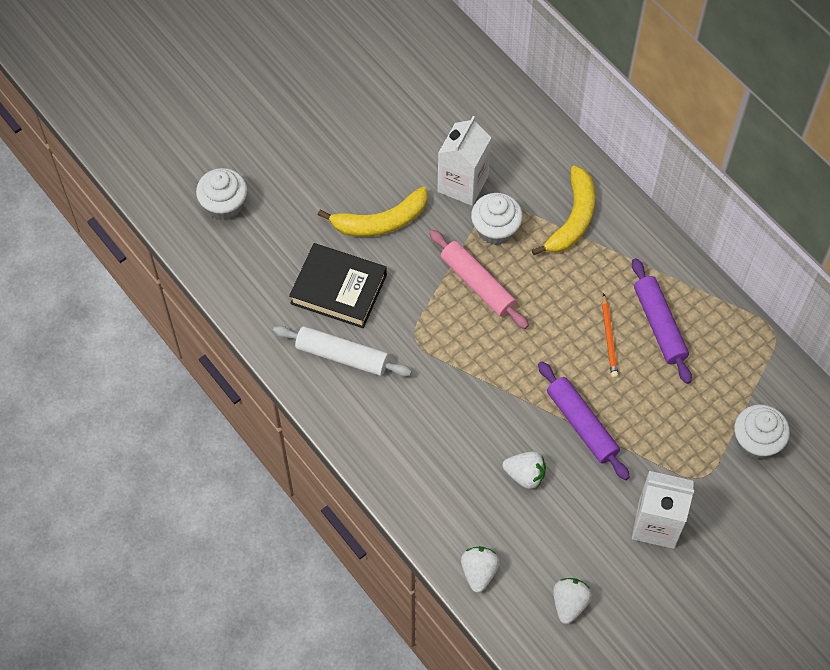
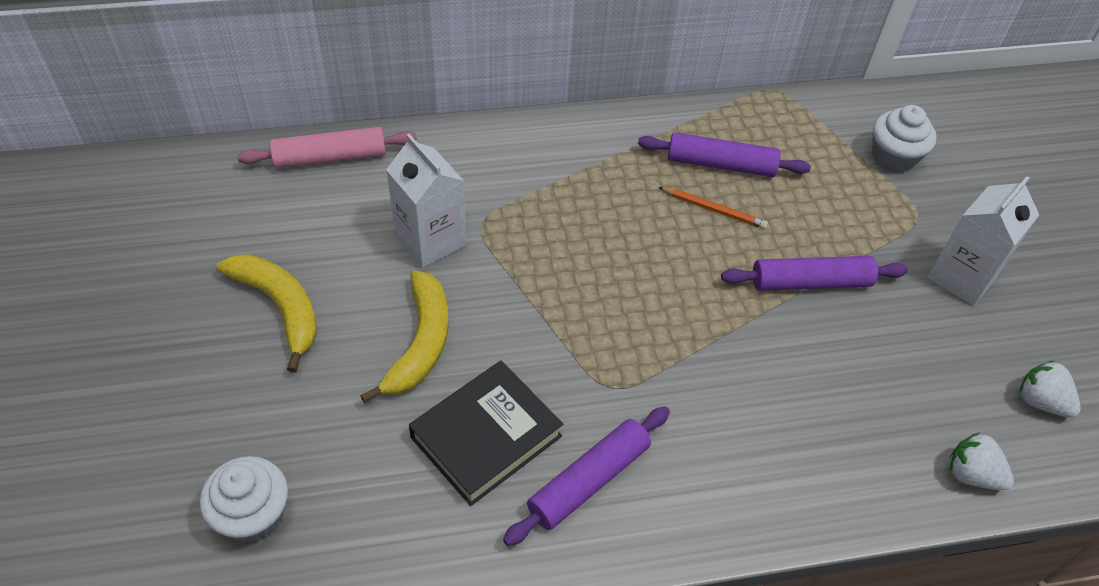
camera: 65 degrees left, 10 degrees down
(342, 356) = (588, 480): white rolling pin -> purple rolling pin
(478, 284) = (574, 289): pink rolling pin -> pink rolling pin (330, 157)
(495, 229) = (513, 240): white cupcake -> none
(525, 475) = (854, 365): white strawberry -> none
(572, 219) = (547, 170): yellow banana -> yellow banana (280, 307)

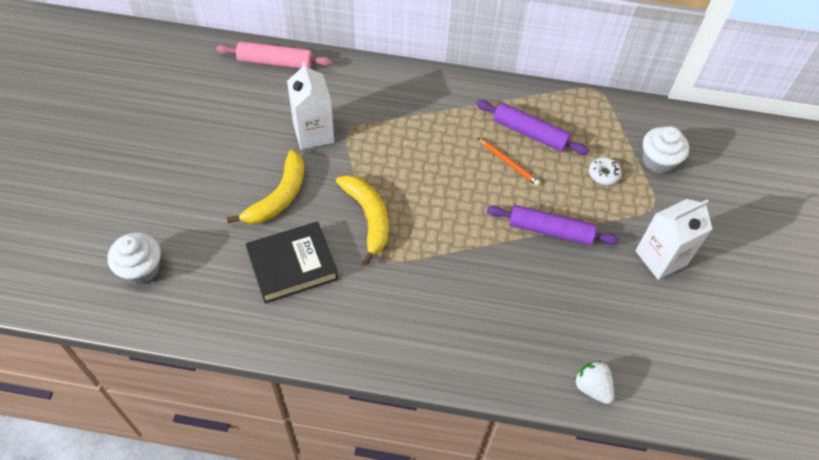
camera: 20 degrees right, 5 degrees up
(280, 307) = (205, 150): yellow banana -> yellow banana (368, 218)
(588, 480) = (341, 311): purple rolling pin -> none
(838, 192) = (603, 174): none -> white donut
(1040, 401) = (669, 357): white strawberry -> none

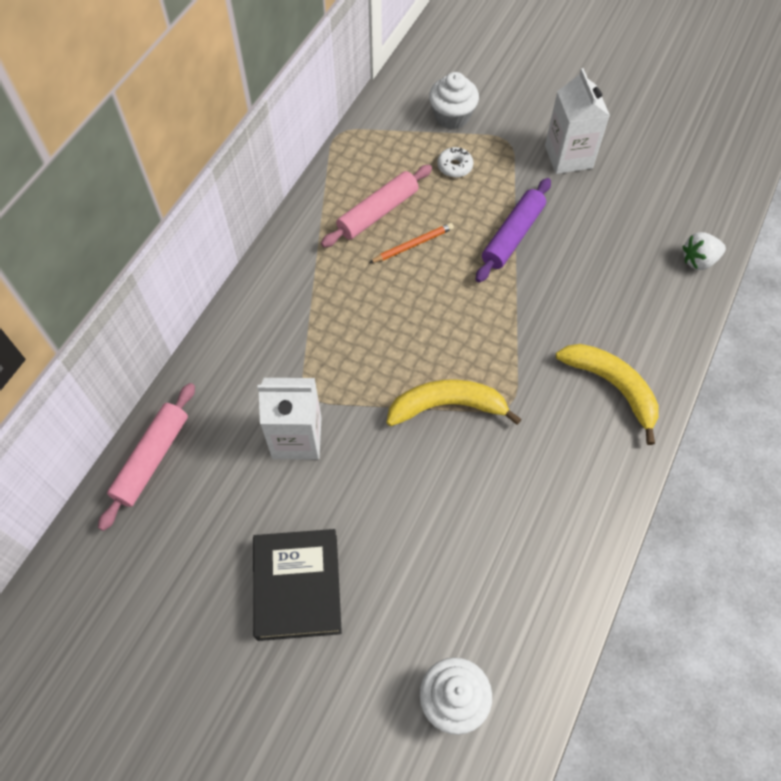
camera: 70 degrees left, 5 degrees up
(278, 196) = (386, 501): yellow banana -> yellow banana (612, 387)
(292, 265) = (494, 506): black book -> black book (297, 586)
(530, 133) = (377, 212): purple rolling pin -> pink rolling pin

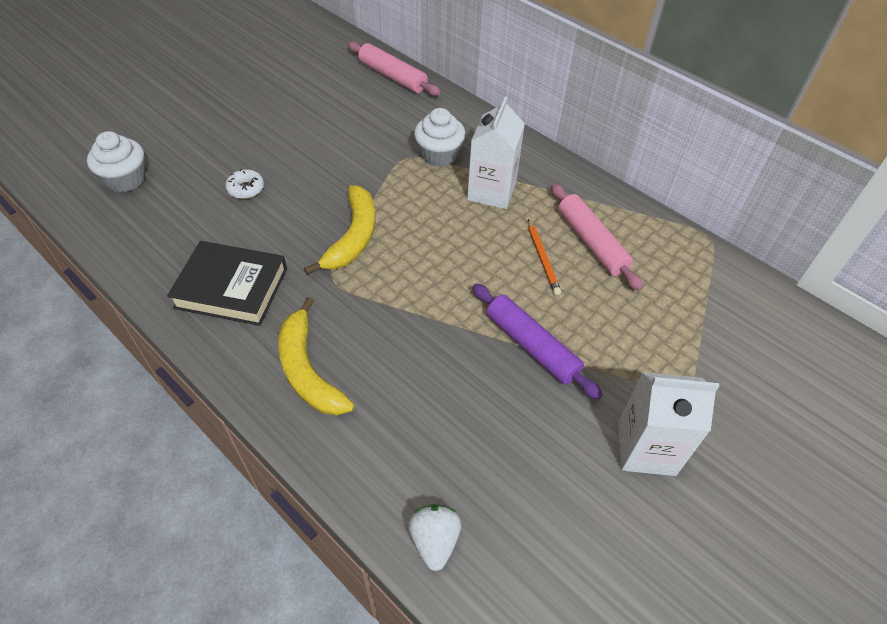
camera: 105 degrees right, 10 degrees down
(297, 438) = (372, 144): white carton -> white carton (491, 191)
(297, 586) = (258, 124): black book -> black book (231, 288)
(452, 116) = (729, 342): white cupcake -> white cupcake (439, 155)
(454, 166) = (646, 322): white donut -> white donut (246, 189)
(612, 387) = (308, 370): yellow banana -> yellow banana turned 90 degrees clockwise

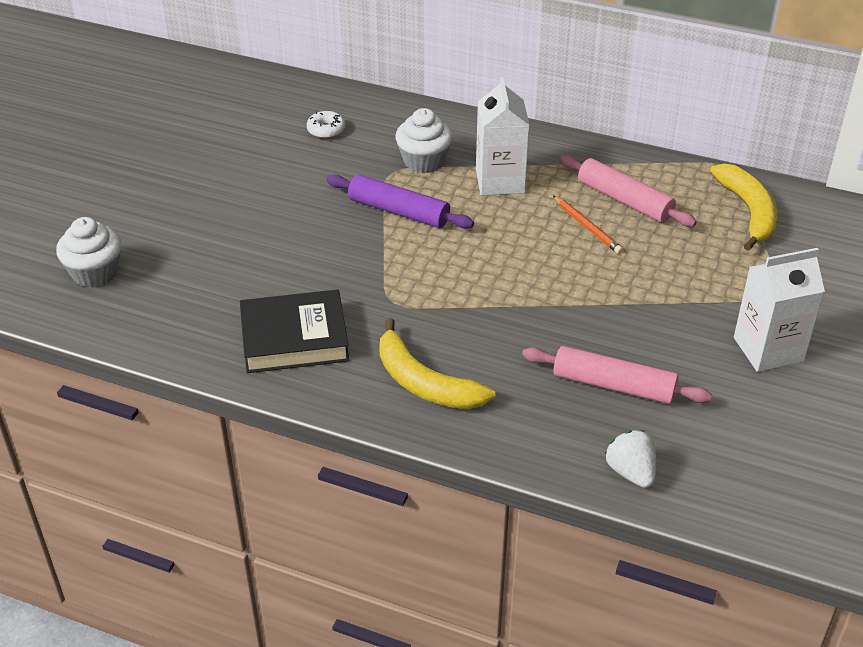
camera: 20 degrees left, 10 degrees down
(246, 189) = (239, 246): white donut -> white donut (326, 130)
(353, 237) = (387, 259): yellow banana -> yellow banana (748, 212)
(393, 76) = (321, 97): pink rolling pin -> pink rolling pin (613, 385)
(531, 346) = (622, 302): purple rolling pin -> purple rolling pin (398, 211)

